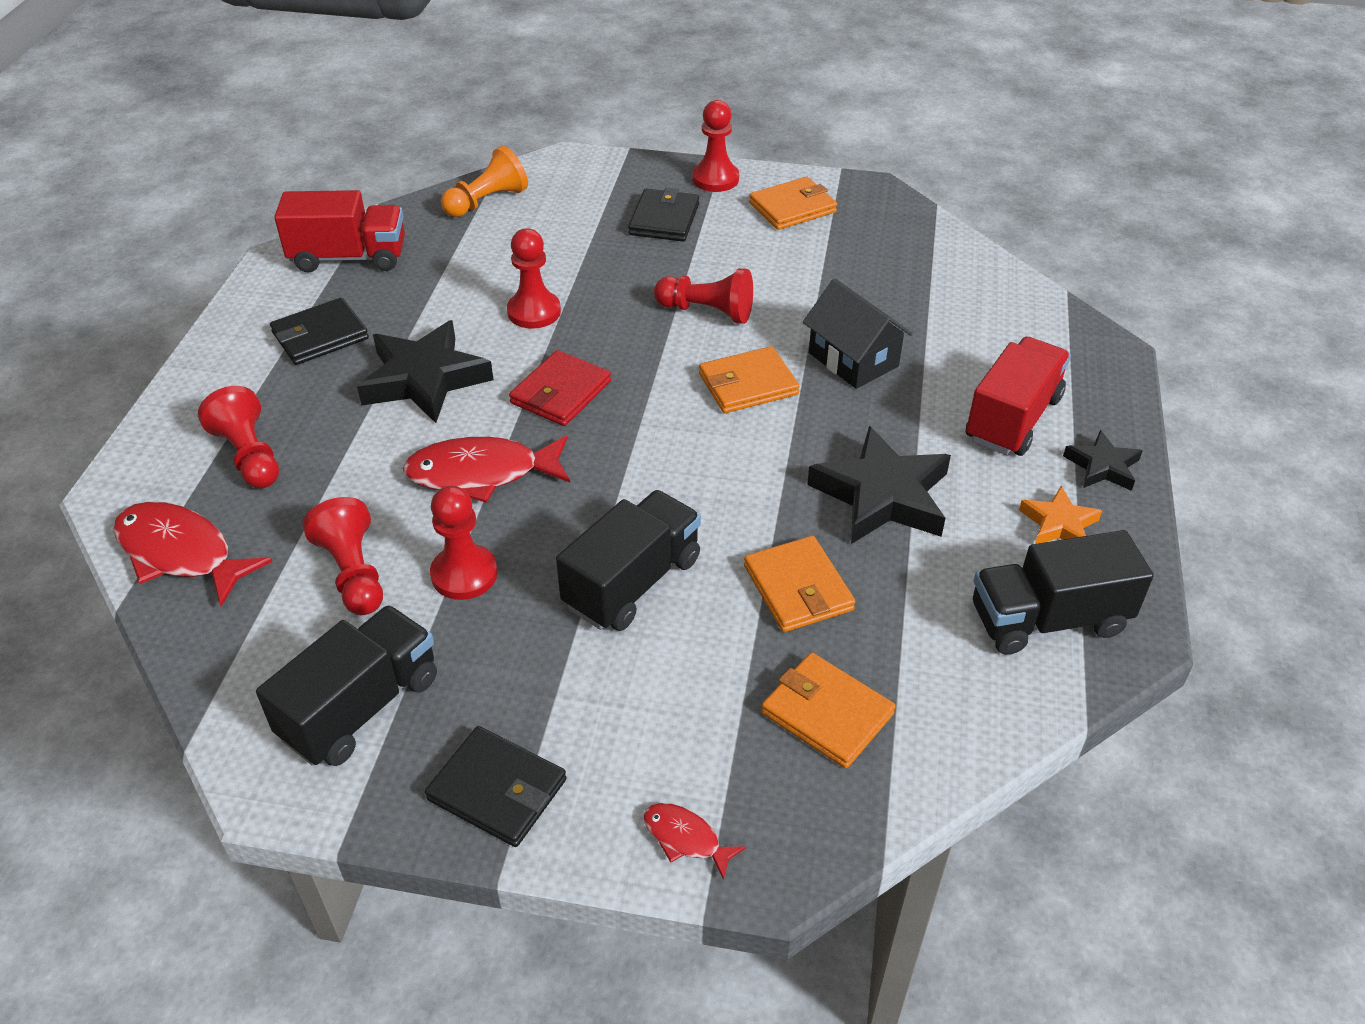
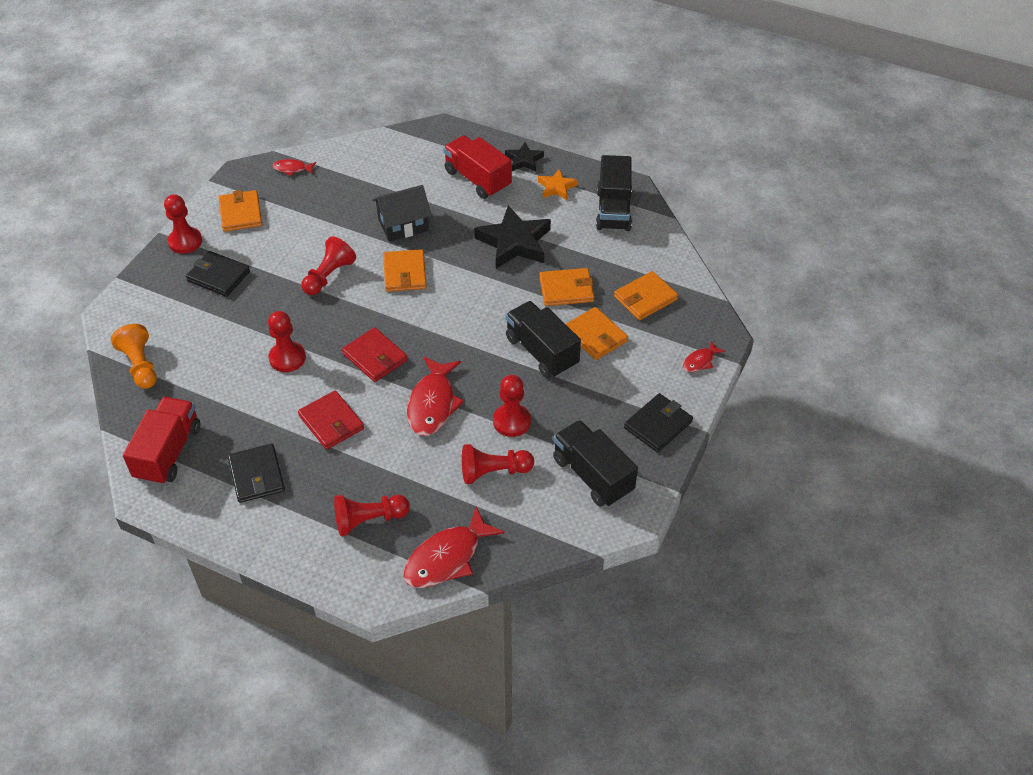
camera: 75 degrees left, 5 degrees up
(424, 379) = (331, 422): black star -> red wallet
(696, 651) = (595, 336): none -> orange wallet
(909, 228) = (292, 169): none -> red fish

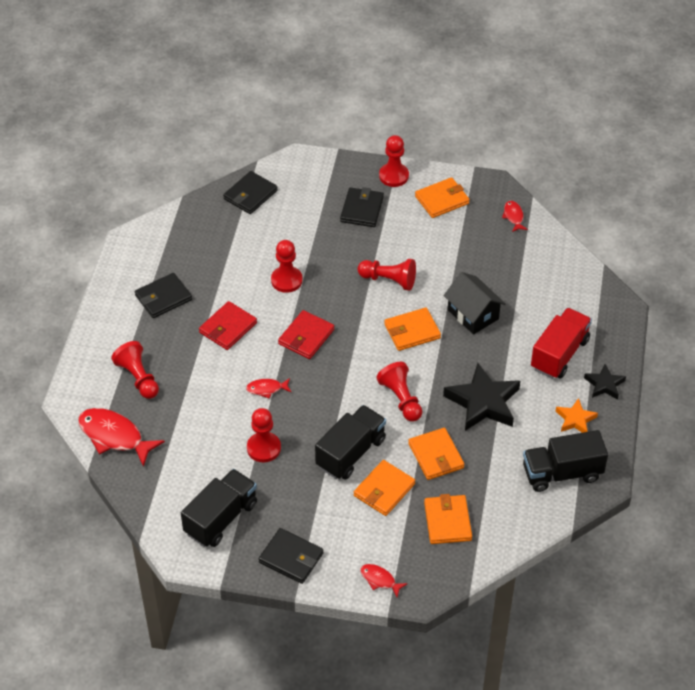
camera: 75 degrees right, 0 degrees up
(140, 365) = (250, 195): orange pawn -> black wallet
(168, 452) = (171, 239): red truck -> none
(433, 404) = (266, 389): red fish -> red fish, size x0.50
(493, 472) = (206, 447): red pawn -> red pawn (401, 399)
(645, 298) = (447, 521): orange wallet -> orange wallet turned 45 degrees clockwise

